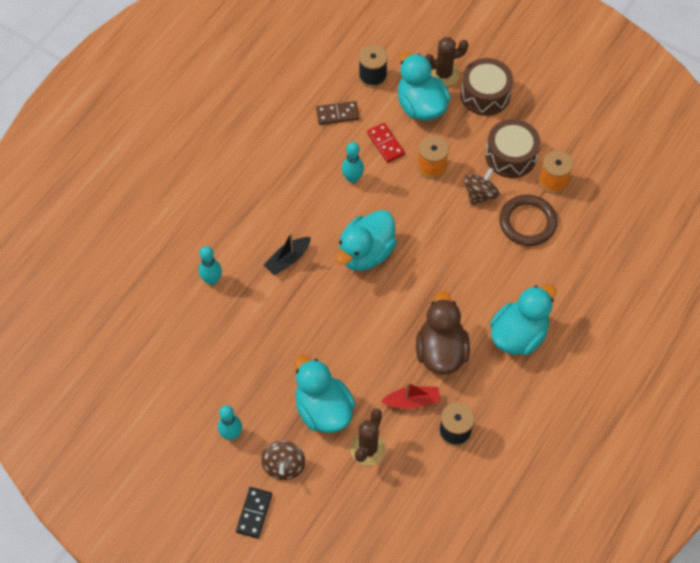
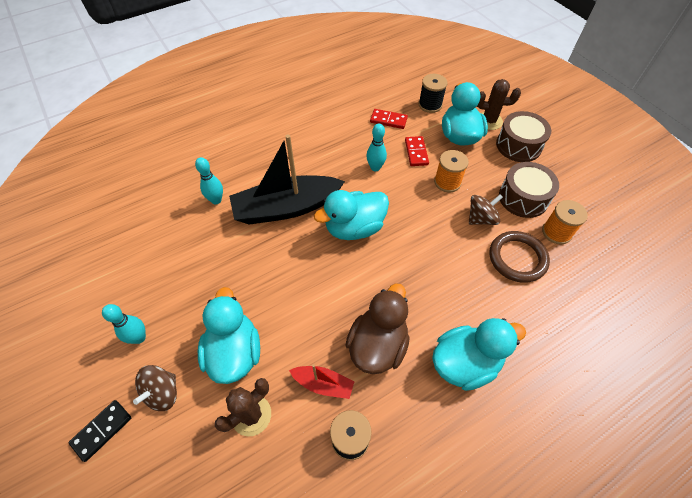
camera: 25 degrees right, 5 degrees down
(288, 259) = (286, 208): black boat -> black boat, size x2.17
(337, 114) = (388, 120): brown domino -> red domino

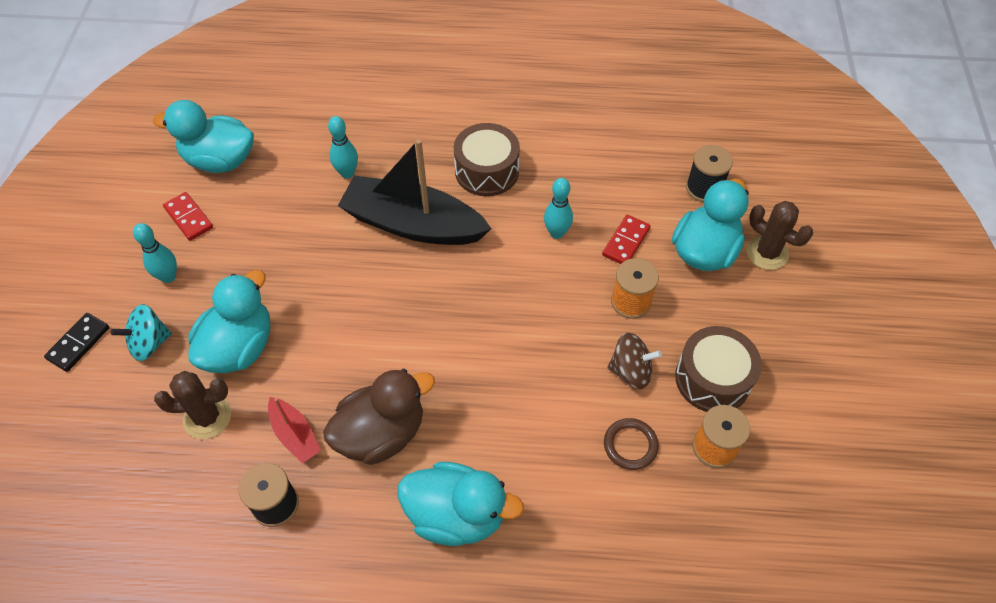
camera: 35 degrees right, 0 degrees up
(102, 430) = (78, 343): black domino -> black domino turned 45 degrees counterclockwise
(162, 393) = (149, 343): brown spinning top -> turquoise spinning top
(354, 228) = (468, 291): turquoise duck -> turquoise duck (220, 160)
(388, 120) = (628, 180): red domino -> red domino (189, 218)
(517, 258) = (630, 445): brown ring -> brown ring, size x0.63
(518, 145) = (776, 308): brown drum -> brown drum (487, 171)

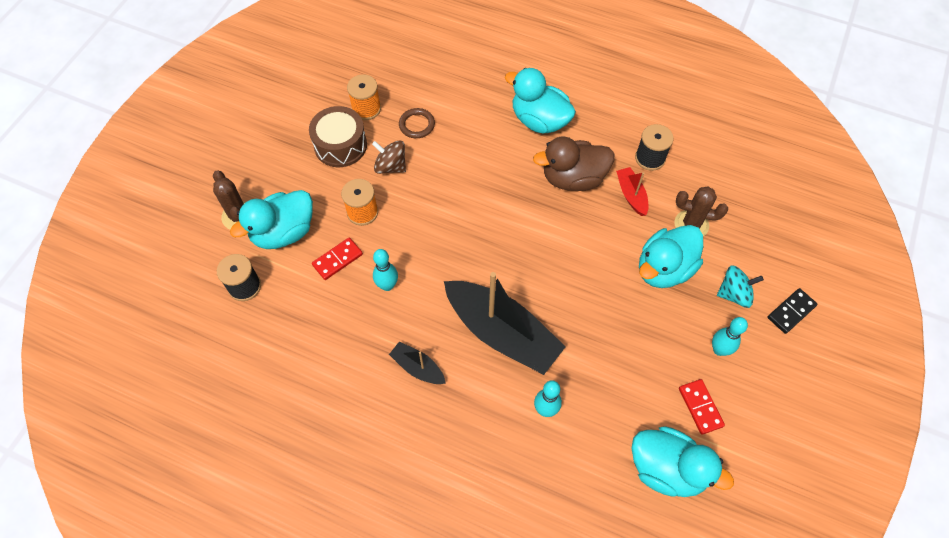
camera: 160 degrees left, 5 degrees up
(487, 171) = (417, 367): brown drum -> black boat

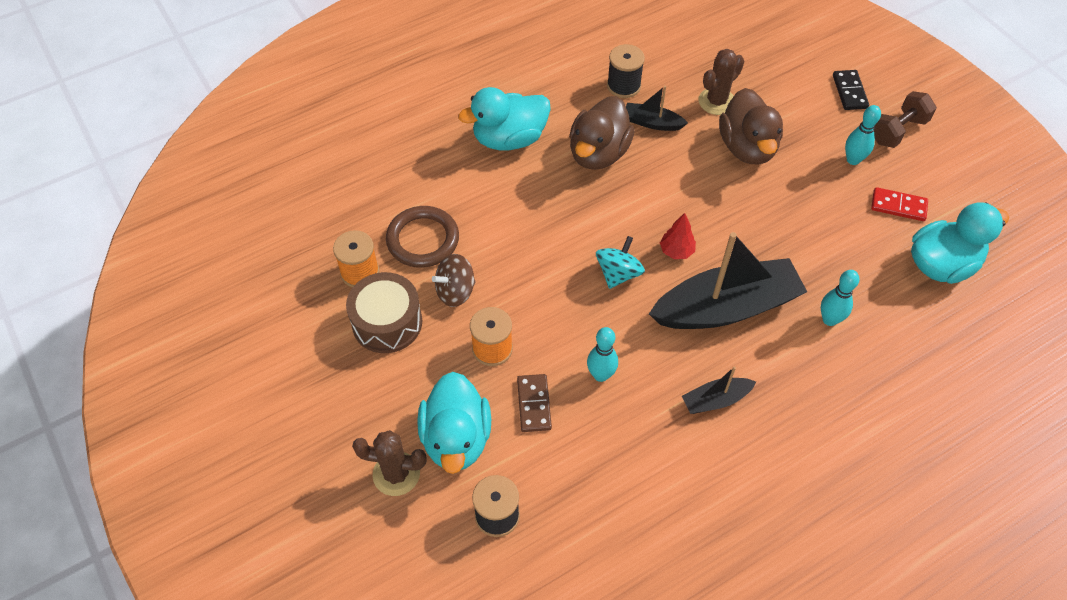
camera: 55 degrees left, 5 degrees down
(337, 259) = (534, 404): red domino -> brown domino
(417, 125) = (423, 239): brown ring -> brown ring, size x1.58
(526, 274) = (676, 251): none -> red tree
(631, 195) = (652, 123): red boat -> black boat
(664, 269) = (747, 147): turquoise duck -> brown duck
(734, 294) = (807, 116): turquoise spinning top -> turquoise spinning top (618, 273)
(782, 369) = (898, 131): none -> brown dumbbell

